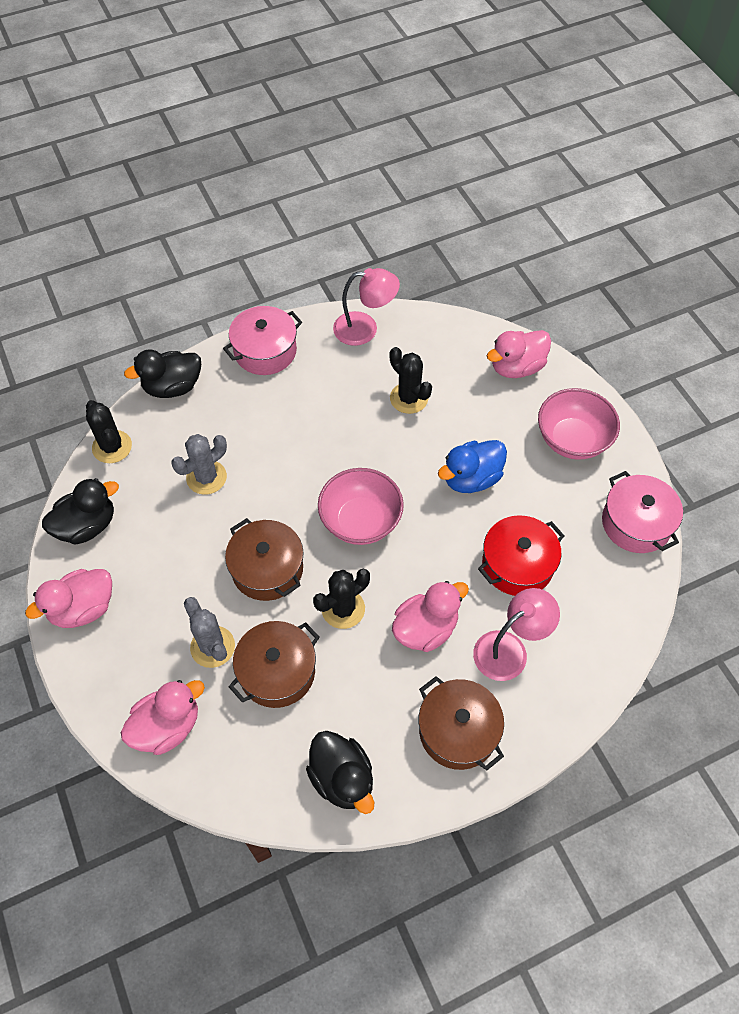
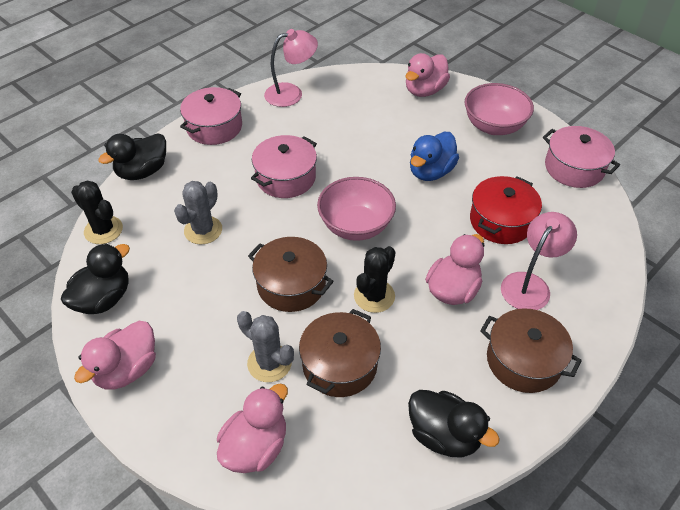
camera: 20 degrees left, 10 degrees down
(313, 439) = (286, 178): none -> pink pot
(409, 398) = (351, 130): black cactus -> none

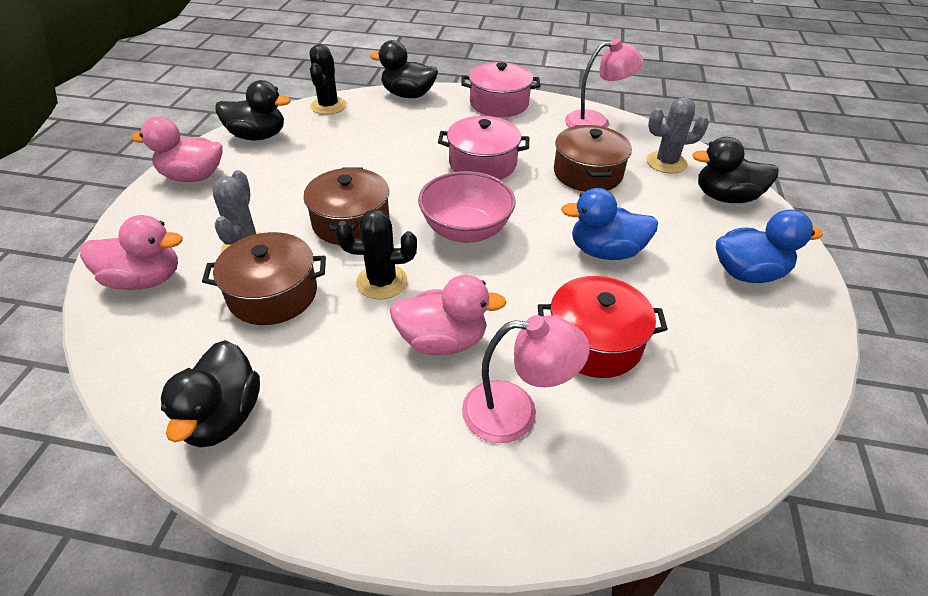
camera: 55 degrees right, 5 degrees down
(203, 230) = (372, 148): grey cactus -> grey cactus (666, 162)
(291, 93) = (596, 121): pink lamp -> pink lamp turned 45 degrees counterclockwise
(424, 90) = (725, 197): pink duck -> black duck
(494, 126) = (748, 273): pink bowl -> blue duck
(523, 361) = (381, 454): brown pot -> brown pot (587, 173)
(574, 168) = (779, 381): pink pot -> none

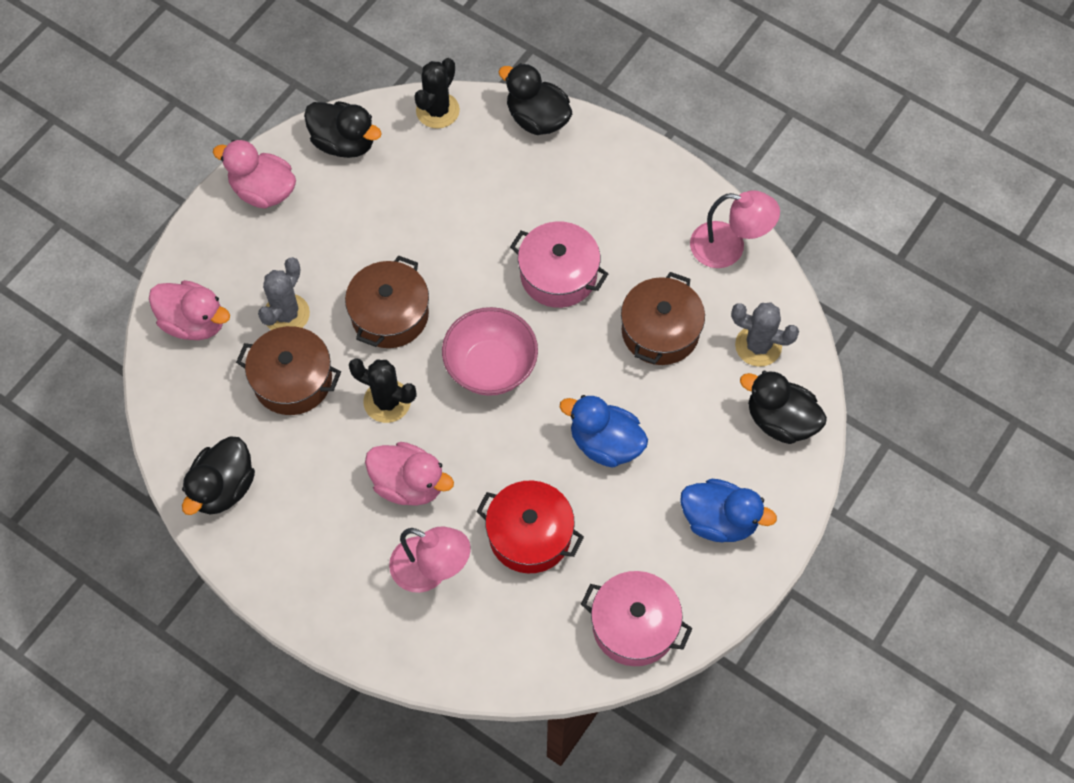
camera: 25 degrees right, 20 degrees up
(499, 103) = (635, 173): pink pot -> pink pot (634, 626)

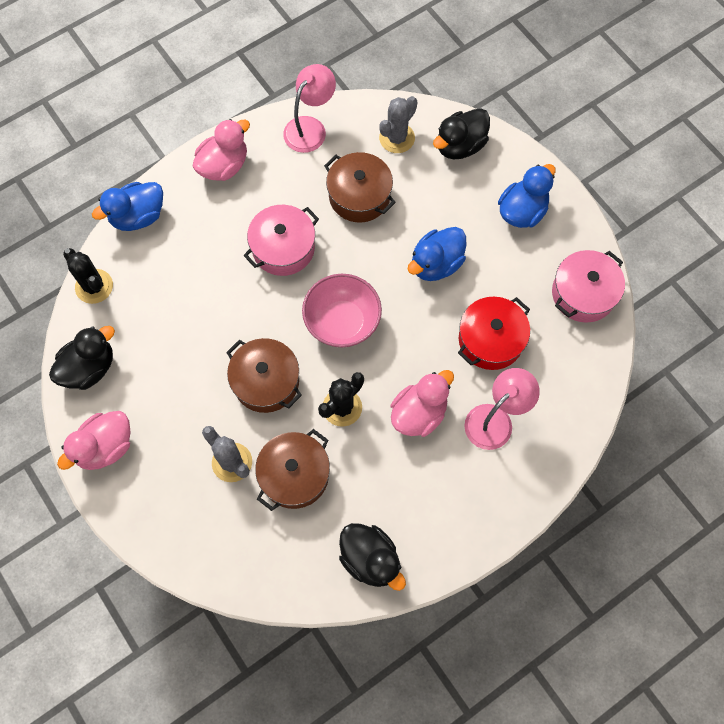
camera: 70 degrees left, 5 degrees up
(194, 322) = (207, 541): pink duck -> pink duck (224, 166)
(537, 119) = (138, 216): black duck -> blue duck

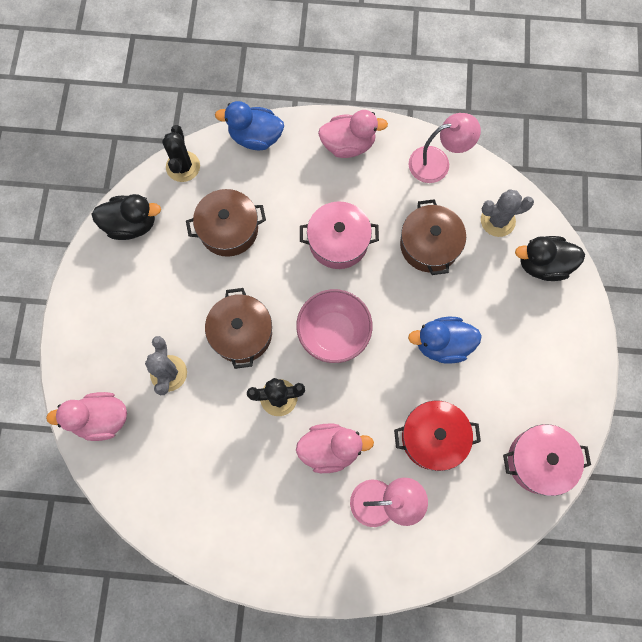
camera: 40 degrees right, 5 degrees up
(105, 447) = (95, 291): pink duck -> pink duck (101, 419)
(294, 475) = (203, 419): brown pot -> brown pot (228, 229)
(370, 559) = (203, 527): black duck -> none
(522, 211) = (547, 356): blue duck -> none

